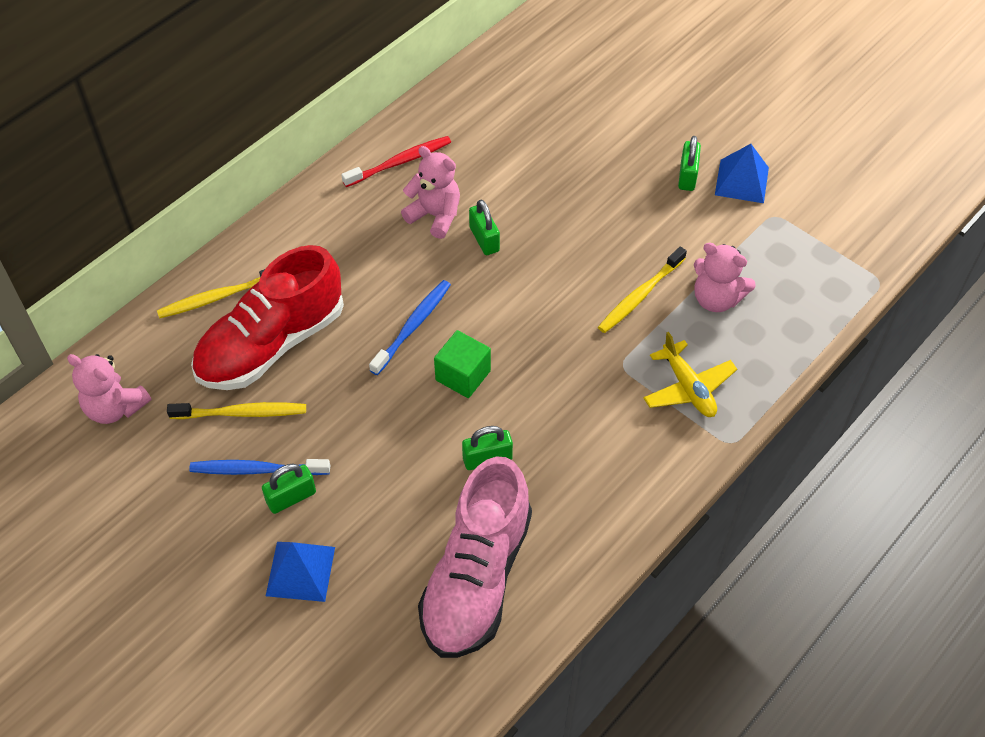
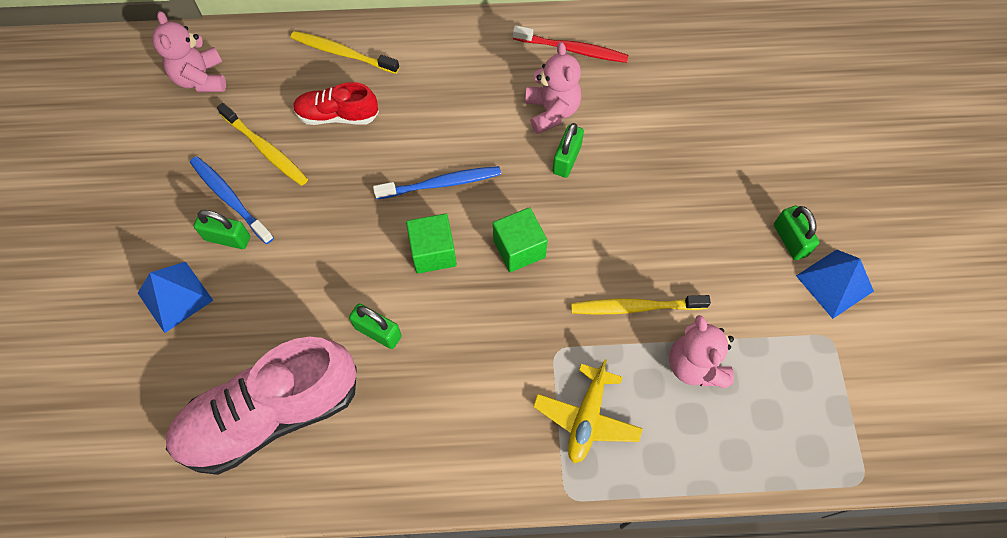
camera: 45 degrees right, 10 degrees up
(271, 344) = (337, 116): red shoe -> red shoe, size x0.52
(520, 323) = (519, 248): none -> green cube
(687, 176) = (790, 240): green padlock -> green padlock turned 75 degrees counterclockwise

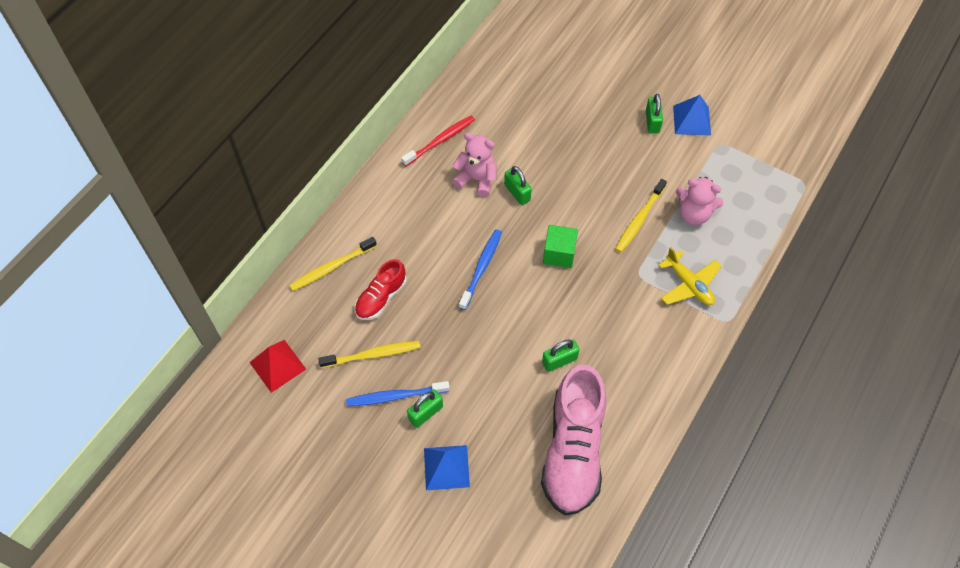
camera: 55 degrees left, 5 degrees down
(201, 79) = (277, 365): pink teddy bear -> red pyramid
(433, 252) = (527, 300): green cube -> none
(790, 240) = (652, 122): green padlock -> green padlock turned 75 degrees clockwise

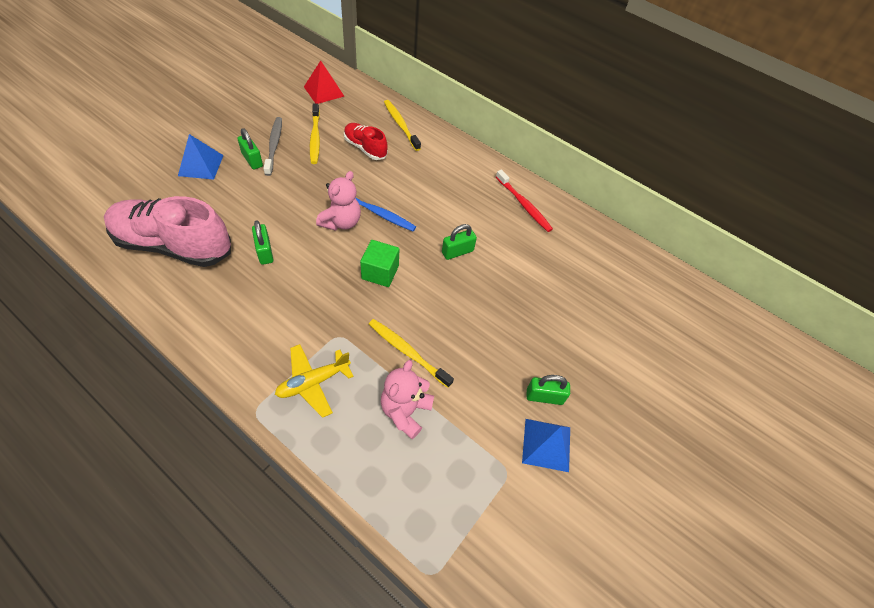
camera: 90 degrees right, 5 degrees down
(395, 396) = (274, 145): blue toothbrush -> grey toothbrush
(476, 179) = (477, 224): pink teddy bear -> pink teddy bear (341, 222)

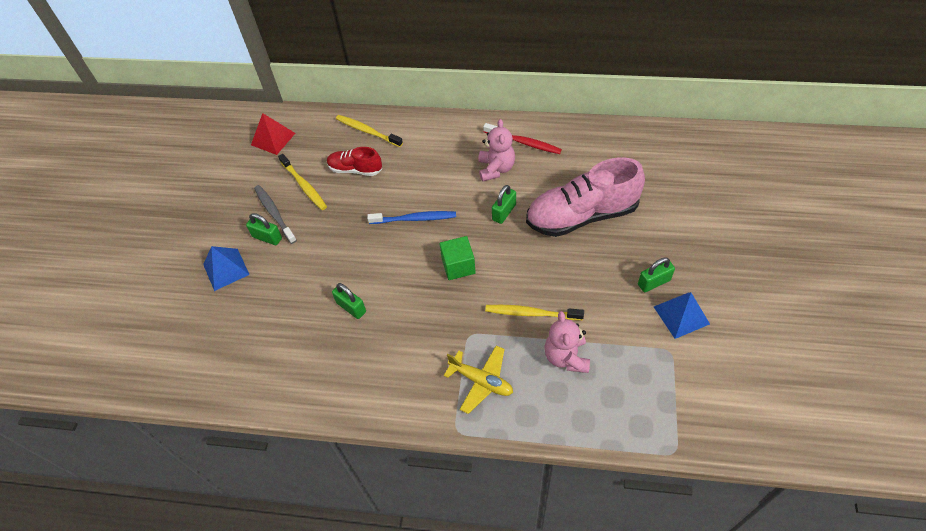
camera: 20 degrees left, 0 degrees up
(174, 245) = (269, 350): pink shoe -> pink shoe (581, 215)
(313, 382) = (481, 381): yellow plane -> yellow plane turned 90 degrees counterclockwise
(341, 222) = (391, 244): pink teddy bear -> pink teddy bear (496, 169)

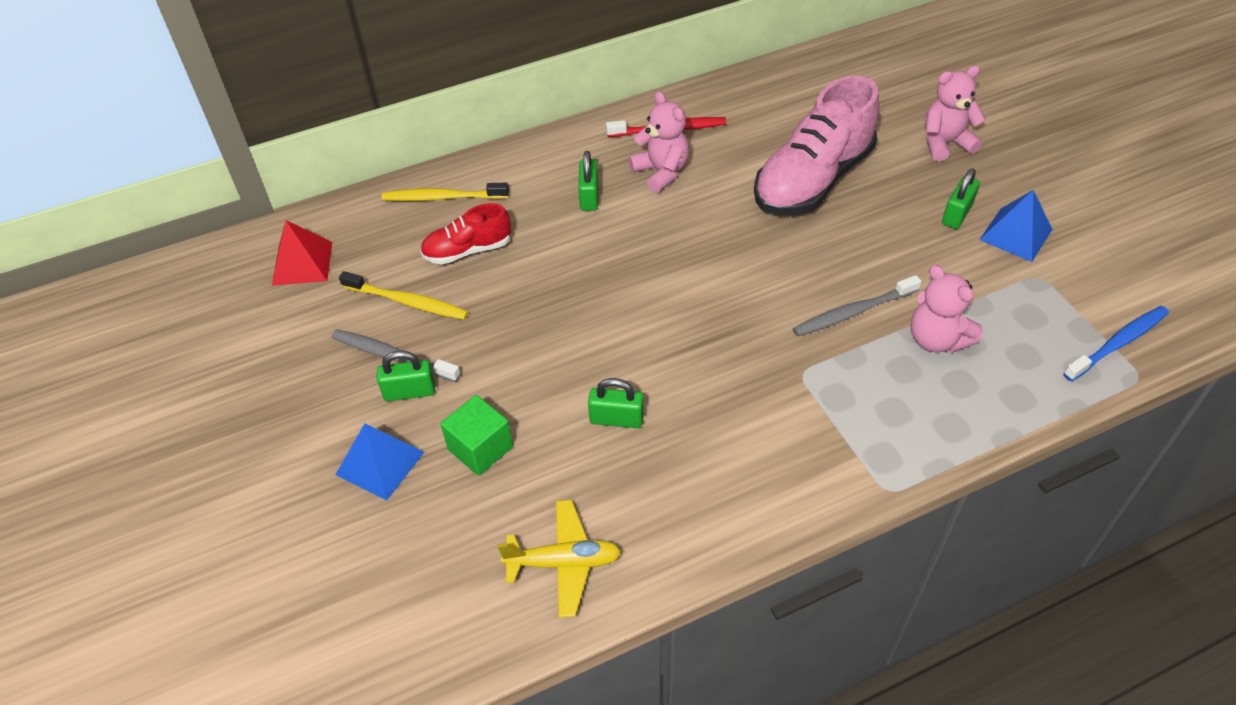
camera: 35 degrees left, 5 degrees down
(415, 219) = (607, 273): blue toothbrush -> blue toothbrush (1118, 343)
(458, 266) = (715, 302): green cube -> green cube (480, 448)
(481, 381) = (864, 418): yellow plane -> yellow plane (563, 562)
(504, 212) = (716, 216): green padlock -> green padlock (589, 196)
(531, 313) = (852, 312): yellow toothbrush -> grey toothbrush
(691, 229) = (945, 143): none -> pink teddy bear

